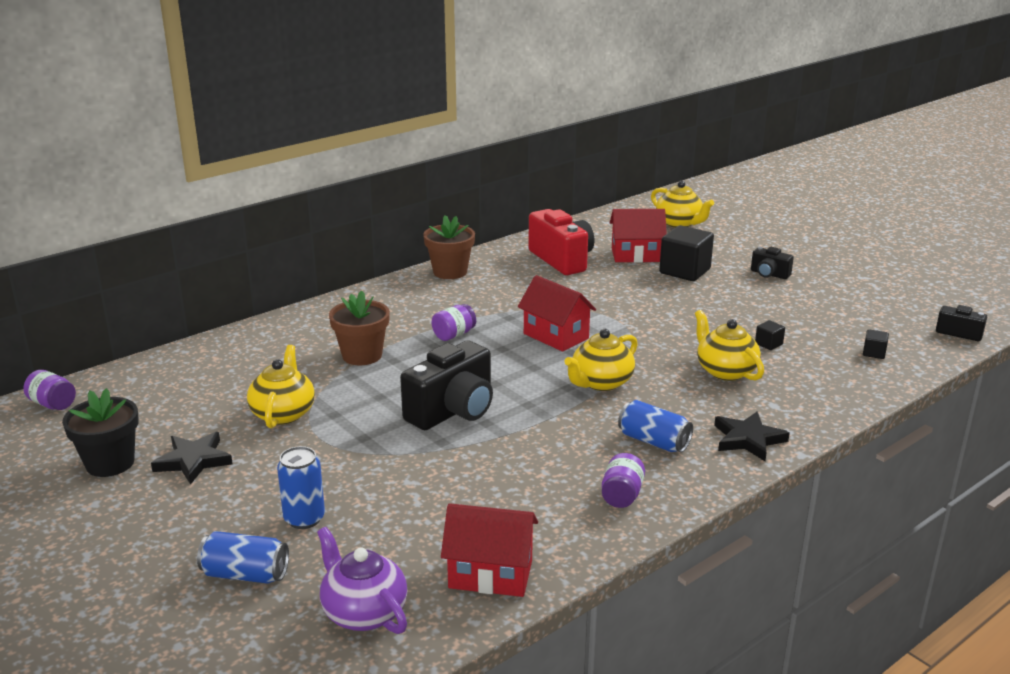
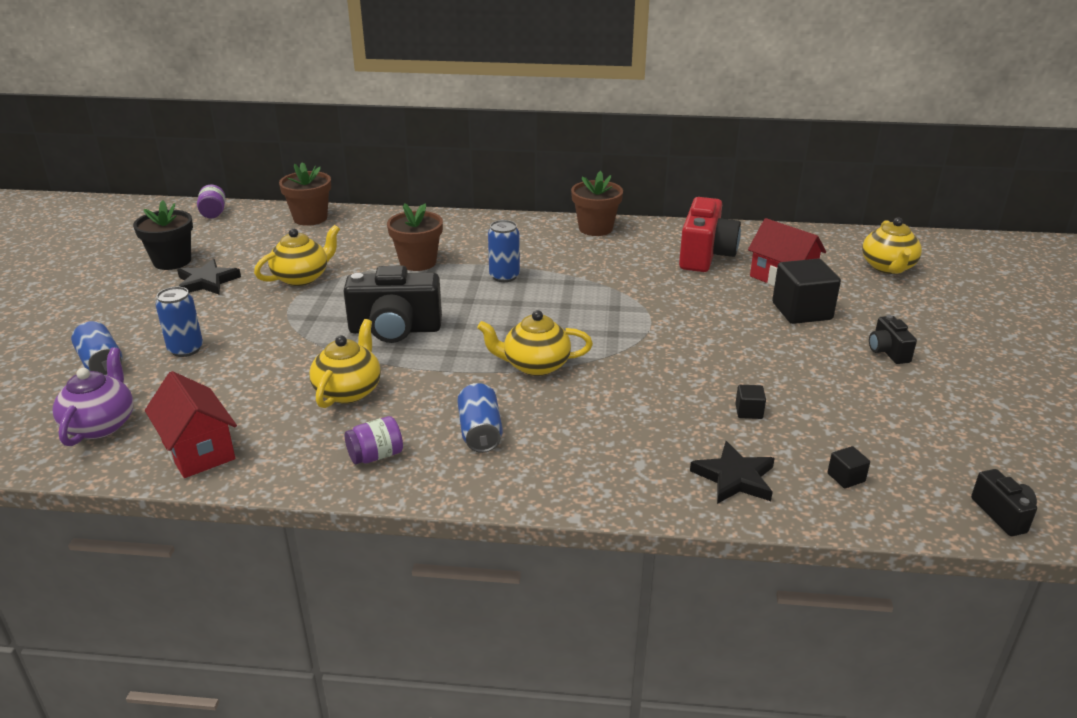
camera: 45 degrees right, 5 degrees up
(177, 364) = (310, 218): none -> brown flower pot
(454, 335) = (504, 276): purple jar -> blue can
(556, 336) = (575, 313): red house -> none
(725, 371) = (657, 412): yellow teapot -> yellow teapot (348, 391)
(748, 439) = (556, 477): black star -> black star (734, 478)

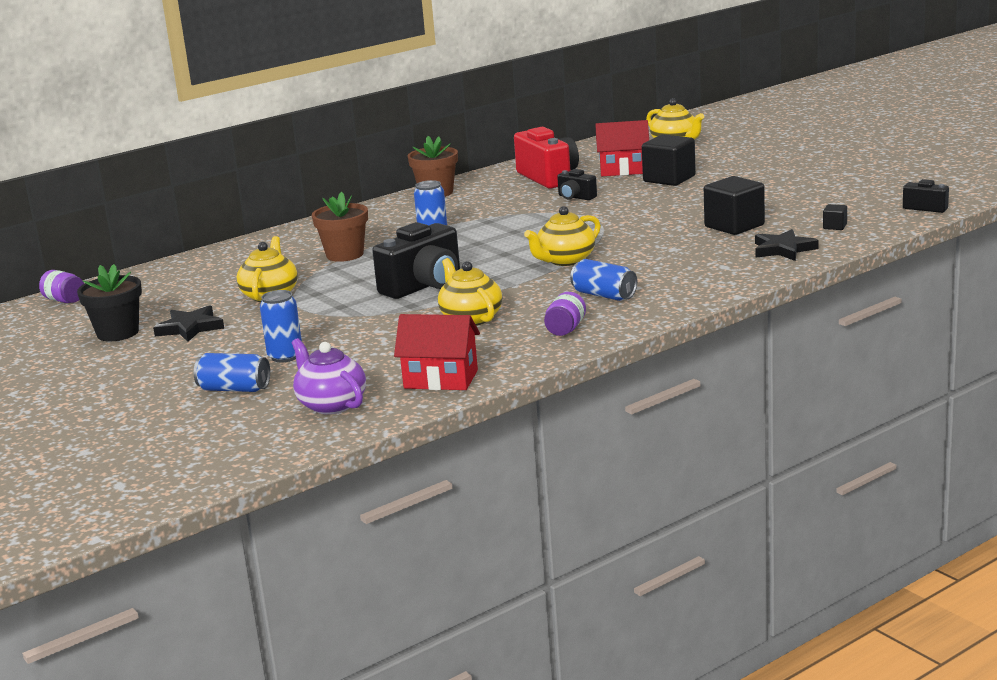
camera: 40 degrees left, 10 degrees down
(310, 218) = (174, 270): brown flower pot -> none
(749, 411) = (734, 226): black cube -> black cube, size x2.21
(887, 352) = (753, 176): black camera -> black camera (575, 197)

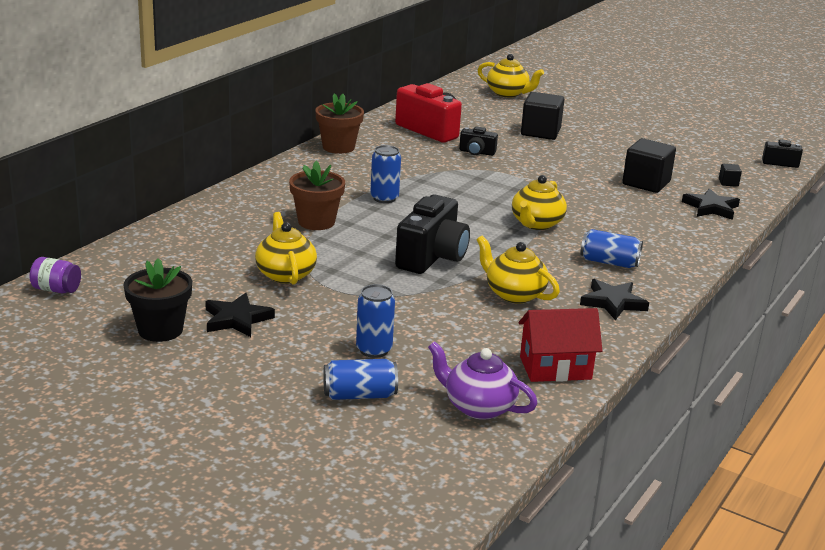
camera: 25 degrees left, 5 degrees up
(565, 329) = (613, 302): purple jar -> black star
(623, 170) = (490, 122): red house -> none

